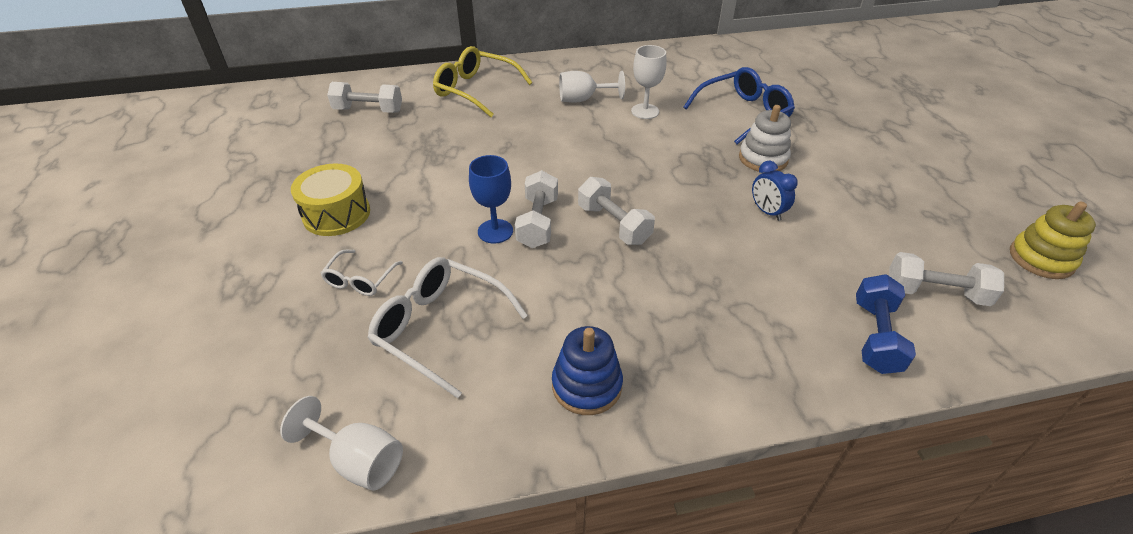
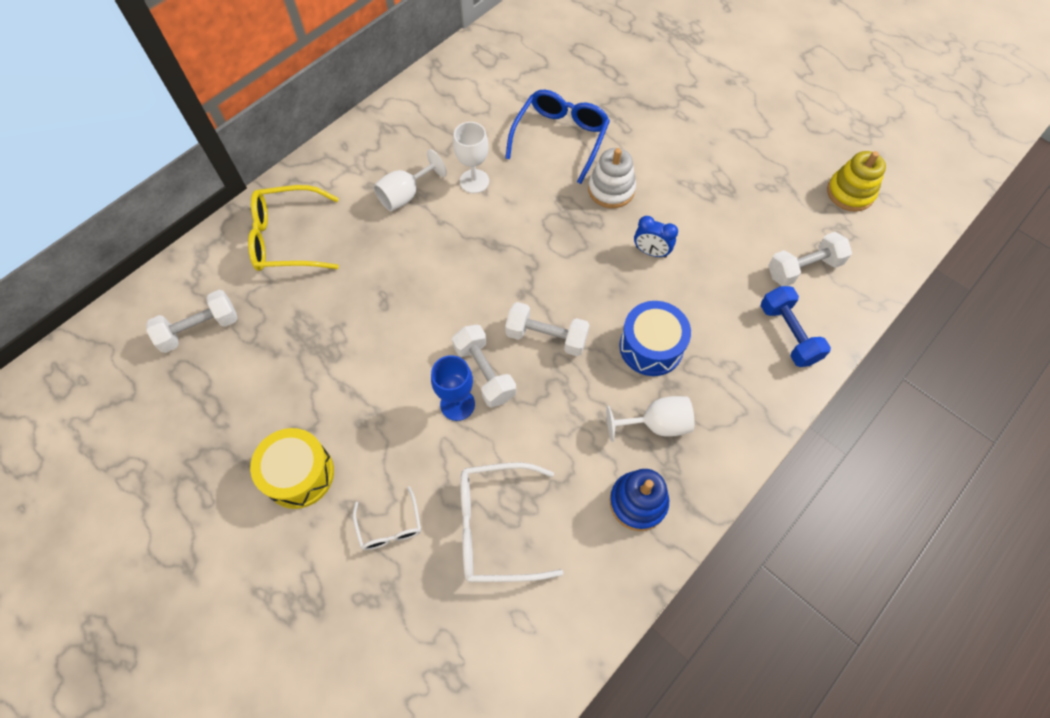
camera: 35 degrees left, 20 degrees up
(359, 460) = (536, 669): white goblet -> white goblet (656, 424)
(708, 276) = (651, 347): none -> blue drum

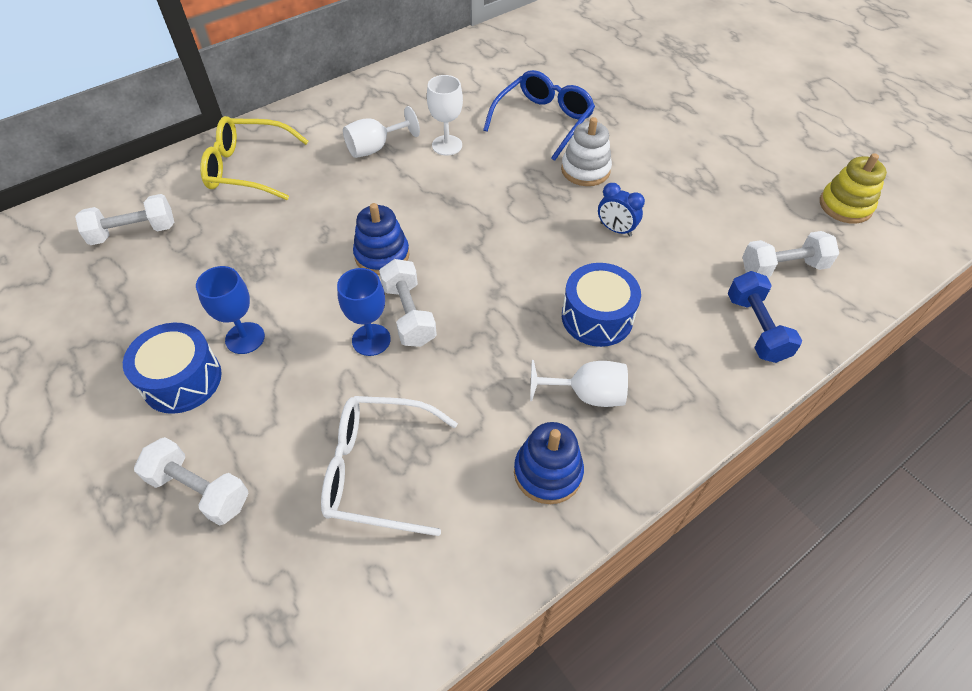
camera: 10 degrees right, 10 degrees down
(299, 474) = (182, 380): yellow drum -> blue drum
(343, 422) = (245, 338): none -> blue goblet
(390, 526) = (260, 449): white glasses -> none
(444, 315) = (382, 255): none -> blue stacking toy
(546, 337) = (484, 291): white dumbbell -> white dumbbell (199, 490)

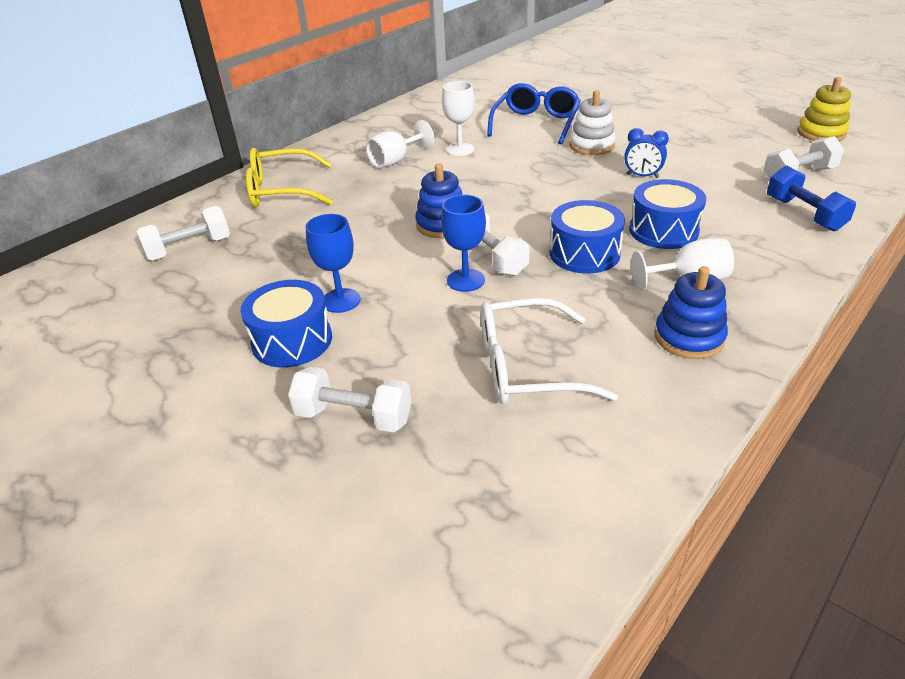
camera: 10 degrees left, 15 degrees down
(502, 331) = (584, 253): none -> blue drum

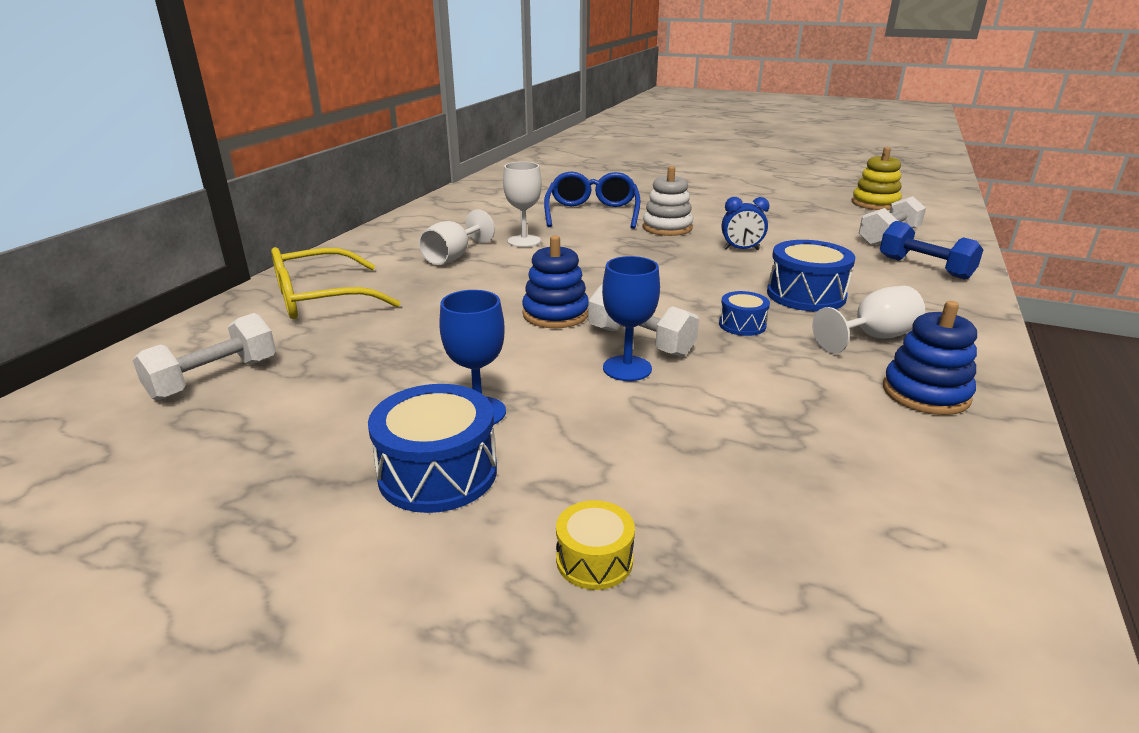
camera: 20 degrees left, 10 degrees down
(354, 416) = (594, 560): white dumbbell -> yellow drum
(527, 367) = (776, 454): white glasses -> none
(584, 253) = (742, 325): blue drum -> blue drum, size x0.56

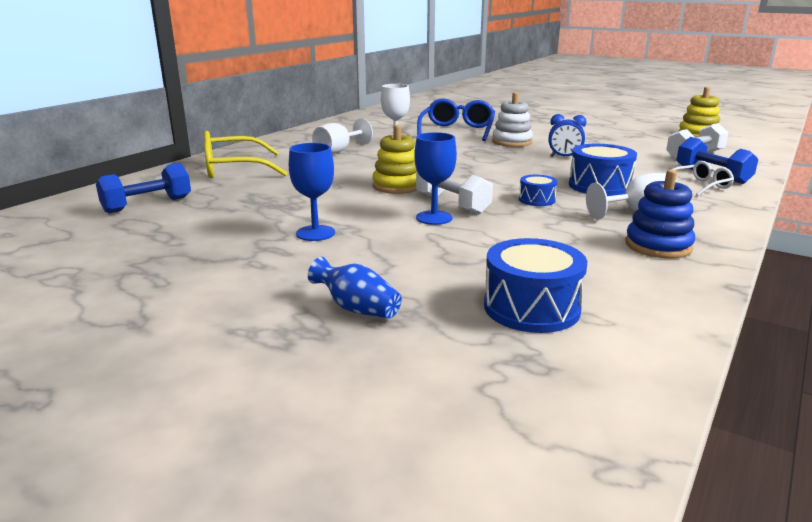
camera: 10 degrees right, 5 degrees down
(214, 378) = (147, 205): white dumbbell -> blue dumbbell
(438, 473) = (273, 260): blue drum -> blue drum (531, 308)
(555, 314) = (397, 186): blue stacking toy -> yellow stacking toy
(594, 560) = (357, 308): yellow drum -> blue vase
(920, 286) = (700, 186): none -> white glasses

